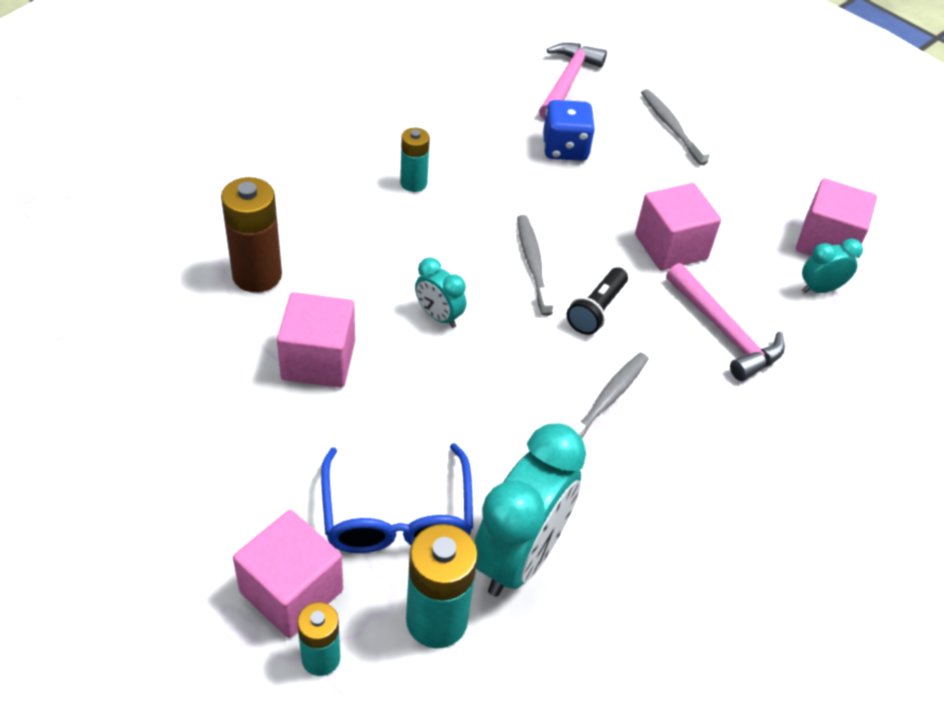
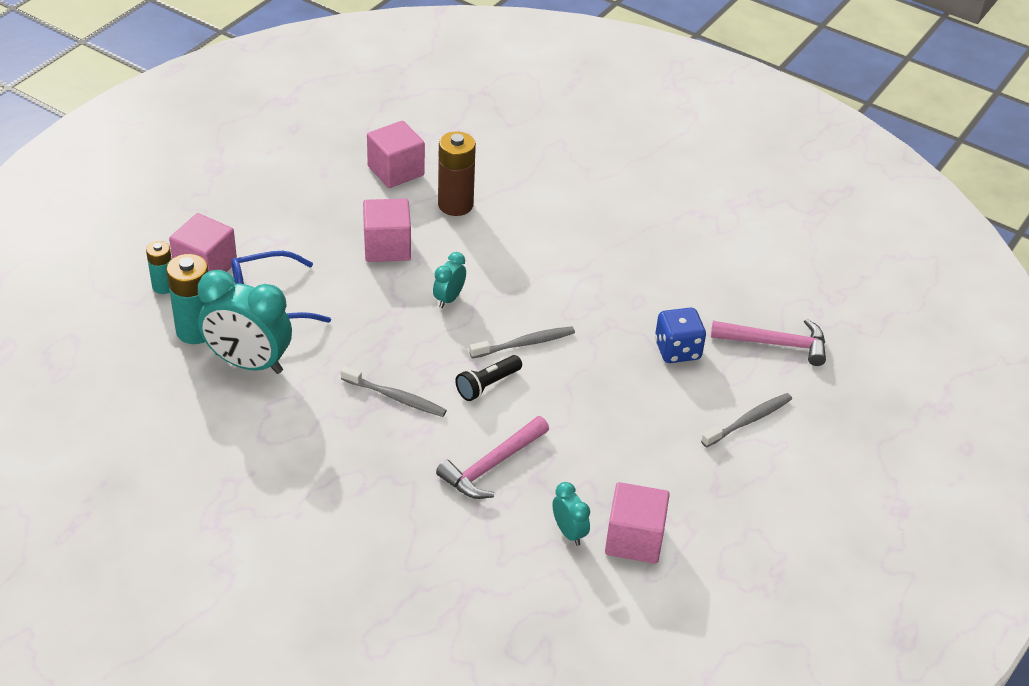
camera: 80 degrees right, 5 degrees down
(413, 183) = (588, 266): turquoise battery -> none
(596, 310) = (487, 385): black flashlight -> black flashlight turned 60 degrees counterclockwise
(670, 247) = (580, 427): pink cube -> pink cube (396, 171)

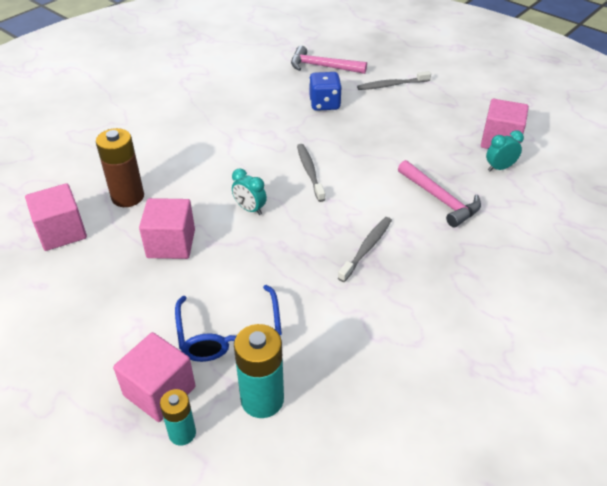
camera: 80 degrees left, 0 degrees up
(249, 363) = (316, 352): turquoise clock -> none
(487, 385) = (354, 195): black flashlight -> none
(749, 420) = (391, 85): grey toothbrush -> grey toothbrush turned 75 degrees counterclockwise
(775, 344) = (322, 66): pink hammer -> pink hammer turned 90 degrees counterclockwise

